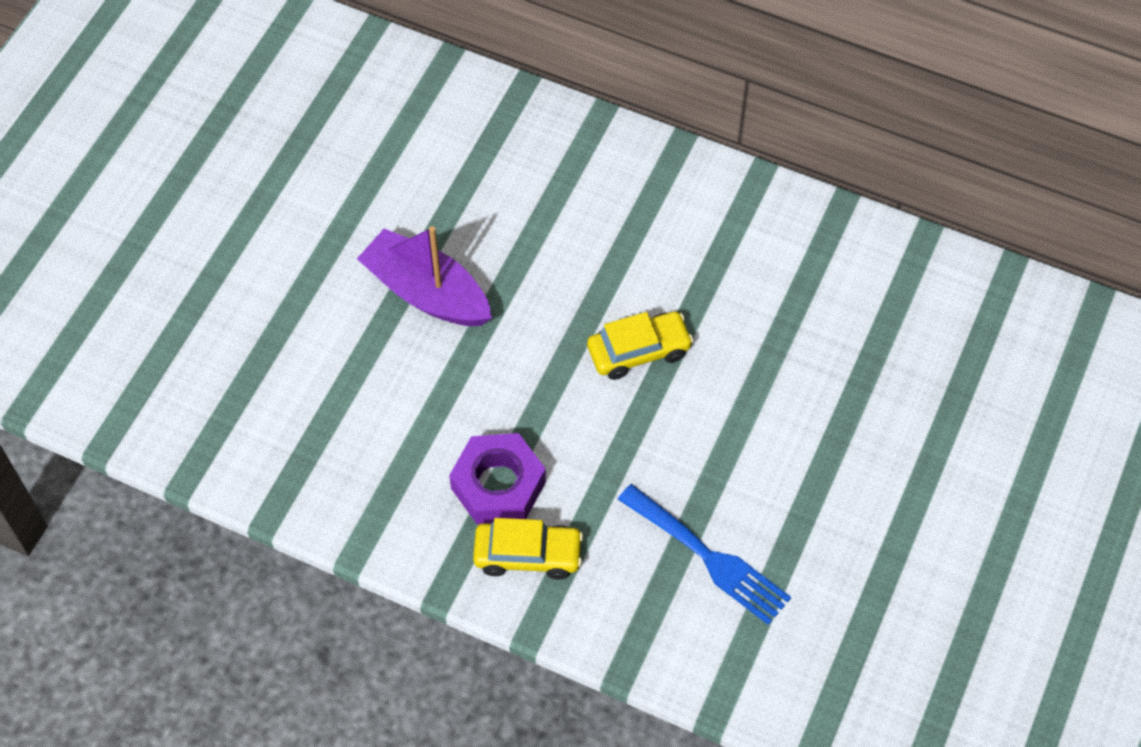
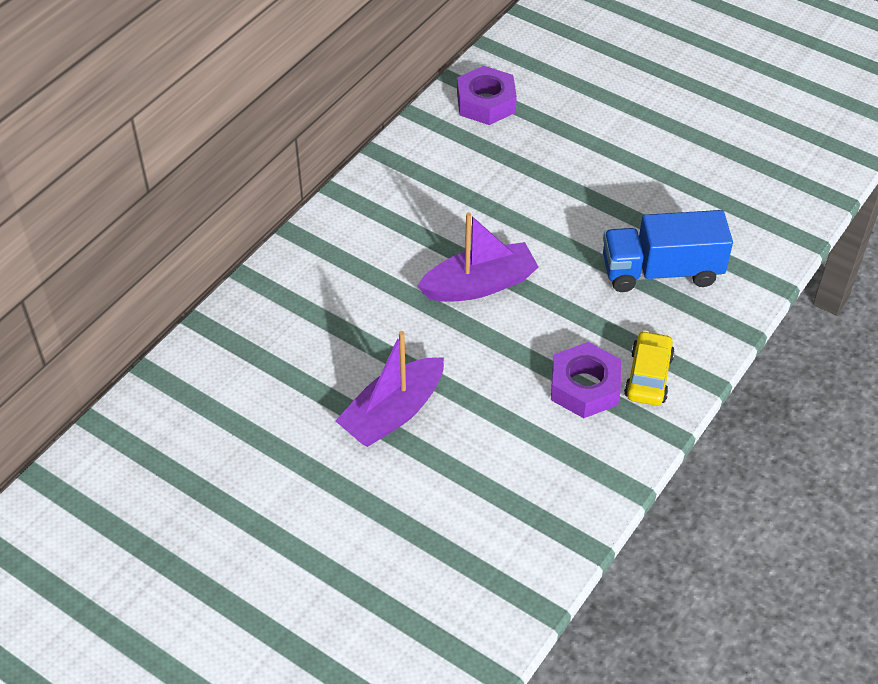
camera: 80 degrees left, 10 degrees down
(639, 351) = (479, 284): yellow car -> purple boat
(709, 558) = (661, 271): blue fork -> blue truck
(973, 313) = (486, 103): none -> purple nut

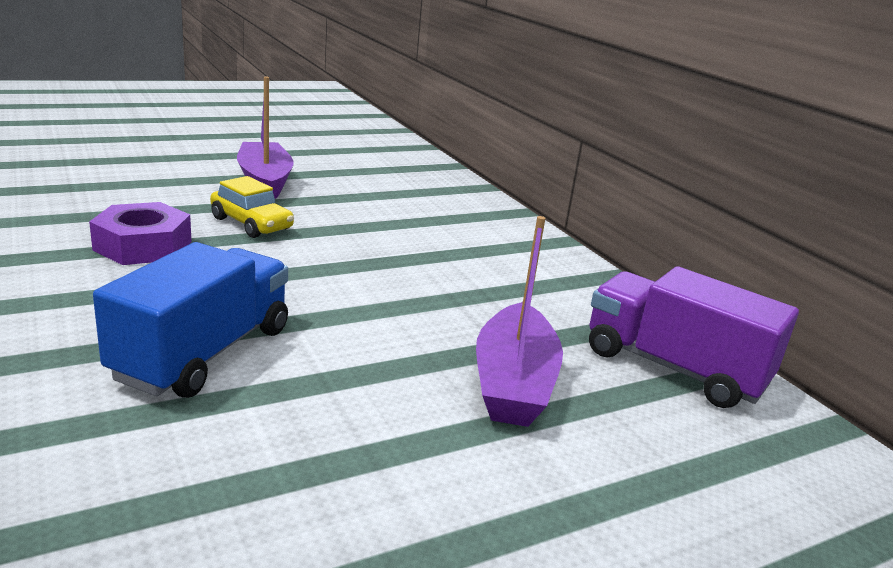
camera: 115 degrees right, 25 degrees down
(479, 284) = (349, 252): purple boat -> purple boat (513, 383)
(486, 103) = (674, 368): purple nut -> purple truck
(648, 376) = (88, 277): yellow car -> yellow car (251, 224)

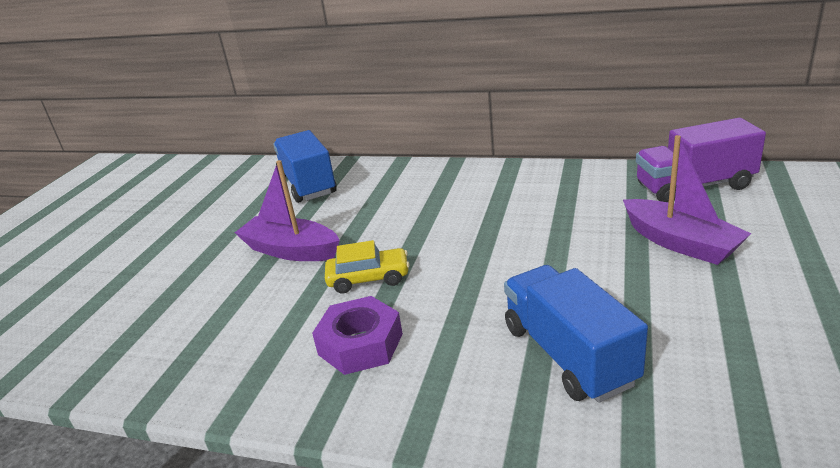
camera: 40 degrees left, 5 degrees up
(383, 160) = (307, 184): none -> blue truck

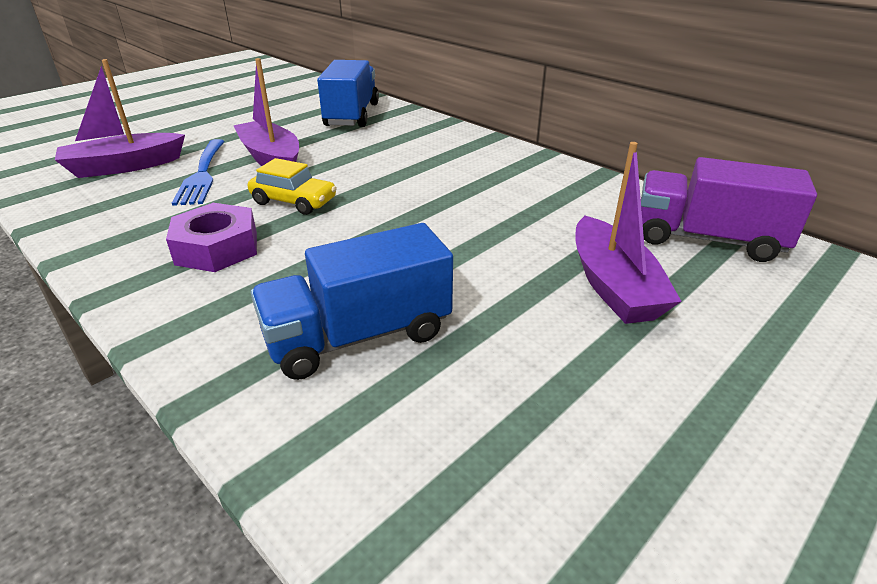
camera: 25 degrees right, 5 degrees up
(150, 314) = (124, 166): none -> purple boat
(245, 290) = (202, 174): none -> blue fork
(568, 355) = (358, 336): blue truck -> blue truck turned 120 degrees counterclockwise

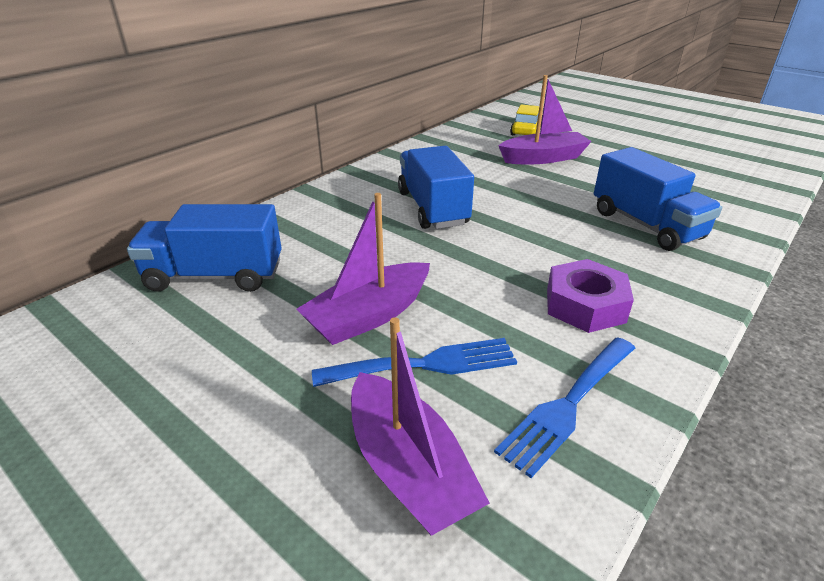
camera: 95 degrees left, 0 degrees up
(114, 219) = (568, 405): none -> blue fork
(294, 201) = (478, 279): yellow car -> yellow car (526, 130)
(442, 189) = (432, 208): none -> blue truck
(707, 239) = (479, 134): purple truck -> none

